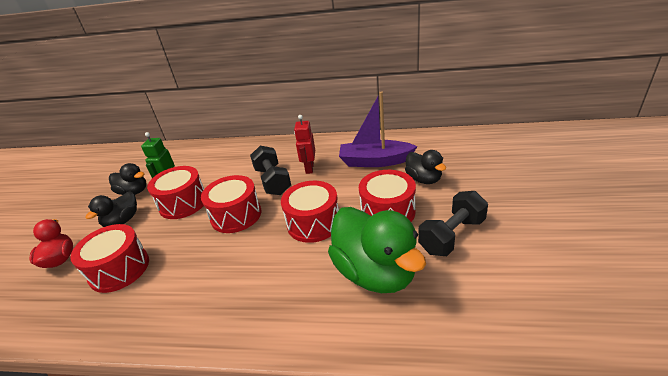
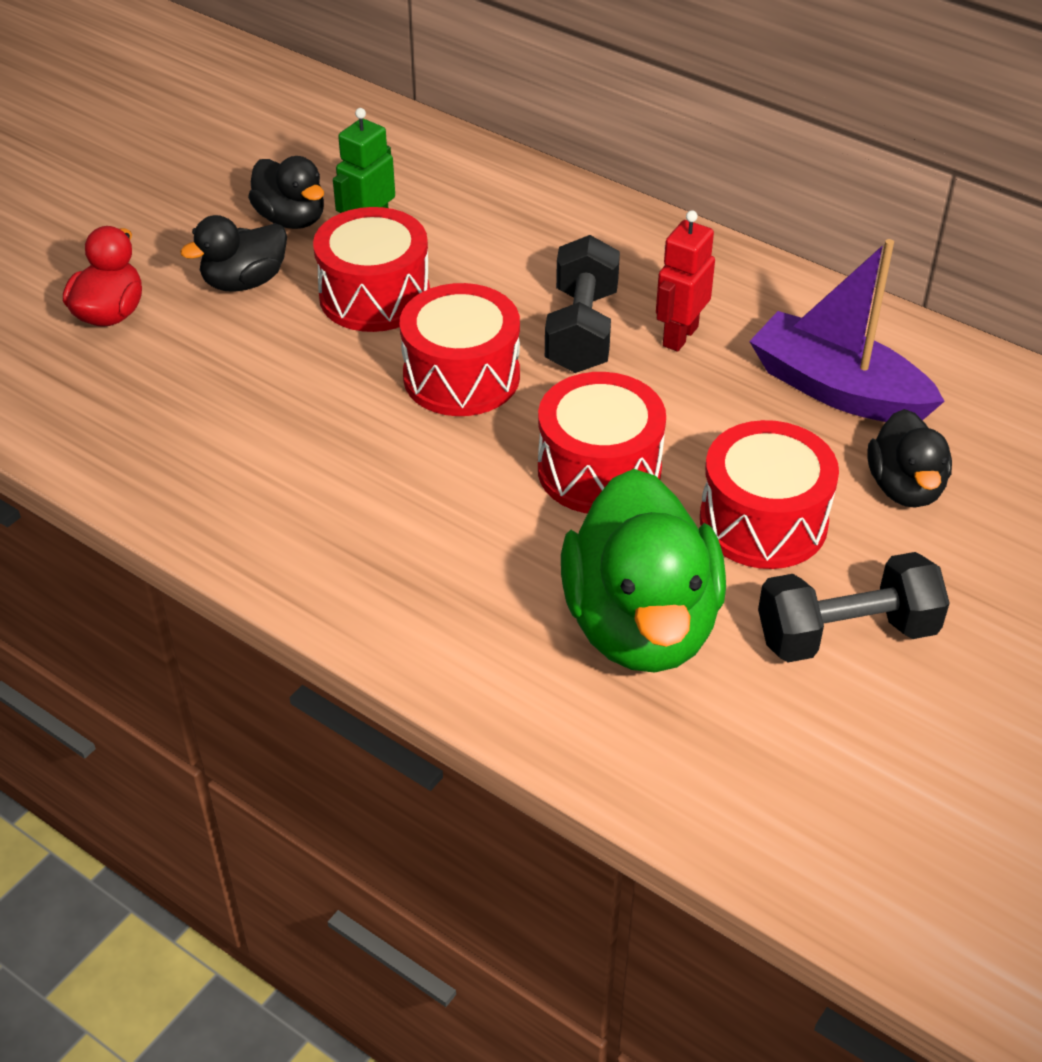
camera: 25 degrees right, 10 degrees up
(119, 269) = (203, 386): red drum -> none

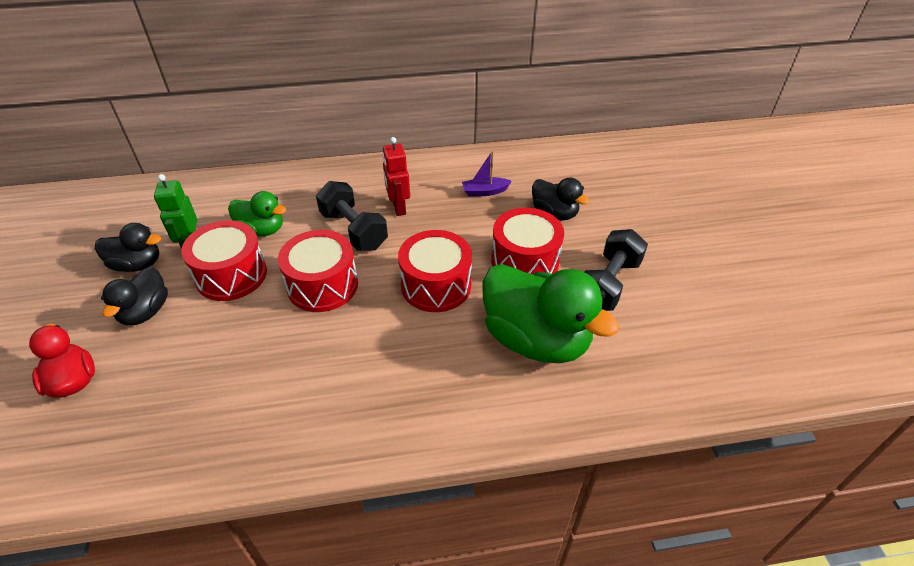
camera: 45 degrees left, 0 degrees up
(470, 260) = (262, 230): none -> green duck
(837, 389) = (485, 192): purple boat -> purple boat, size x0.49

